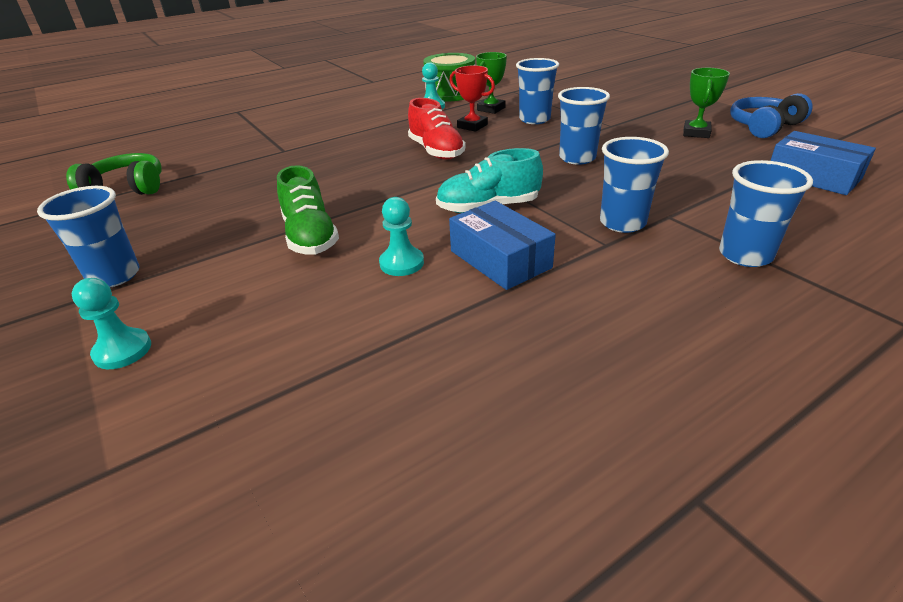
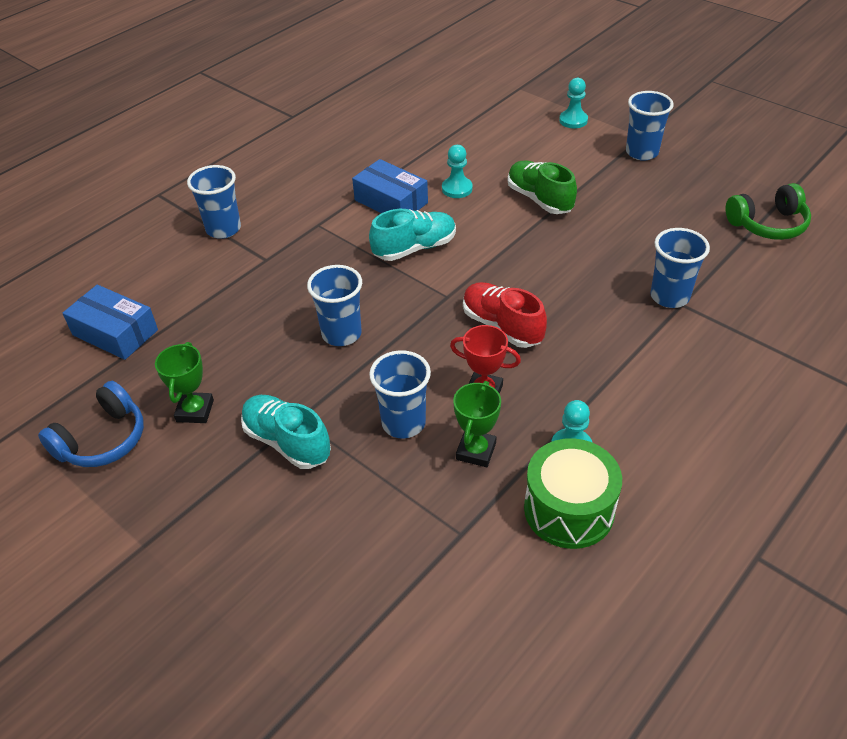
camera: 165 degrees right, 10 degrees up
(618, 118) = (287, 442): none -> turquoise shoe
(622, 223) = (304, 247): blue cup -> blue cup (669, 296)

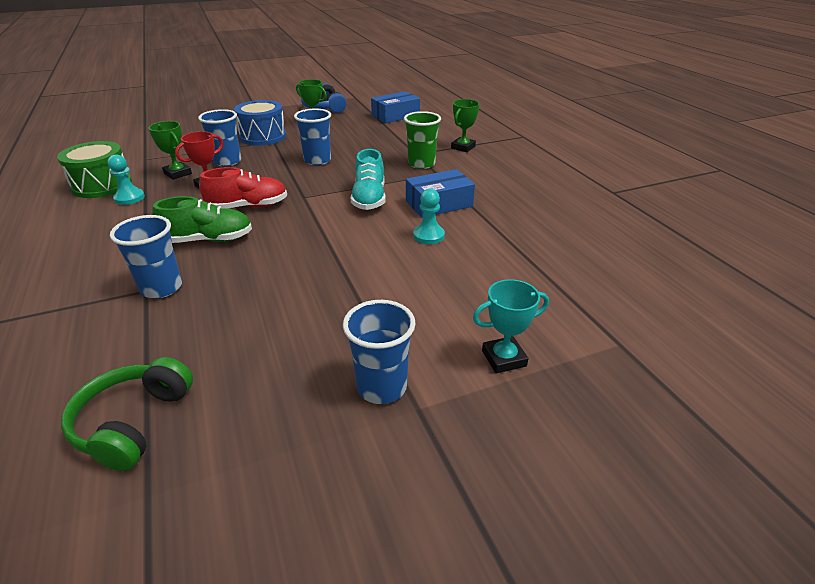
camera: 115 degrees right, 10 degrees down
(223, 229) = (463, 147): blue cup -> green trophy
(287, 442) = (263, 137): turquoise shoe -> blue drum
(297, 244) = (421, 164): none -> green cup
(539, 199) = (368, 272): green shoe -> green shoe (209, 240)
(573, 120) = (504, 358): turquoise pawn -> turquoise trophy

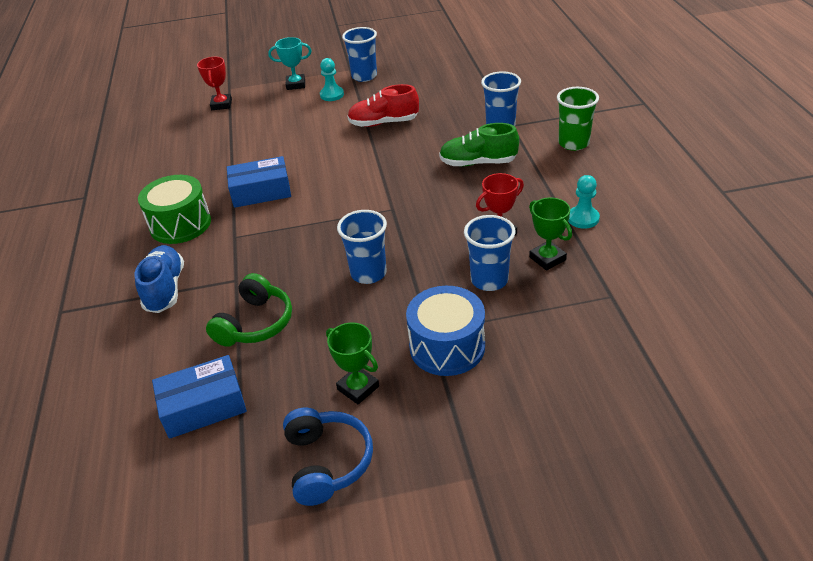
camera: 165 degrees left, 5 degrees up
(102, 185) = (631, 242): green drum -> green drum (180, 224)
(134, 423) = (484, 68): green headphones -> green headphones (255, 323)
(248, 207) = (449, 198): red shoe -> red shoe (383, 123)
(369, 199) = (325, 202): turquoise shoe -> none
(421, 164) = (241, 256): green cup -> green cup (573, 143)
(428, 236) = (291, 158): turquoise pawn -> turquoise pawn (332, 95)
(463, 147) = (165, 289): green trophy -> blue shoe
(595, 308) = (221, 104): none -> red trophy

